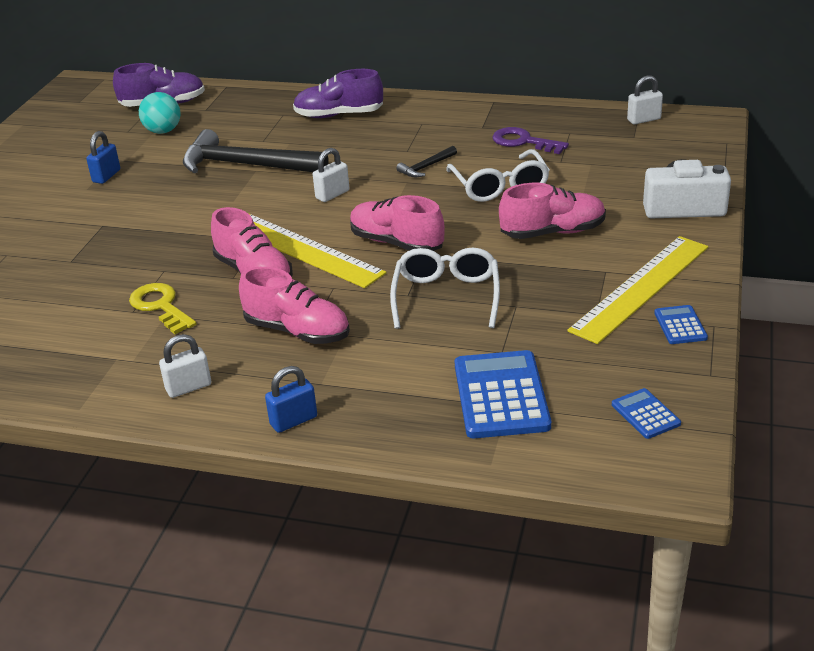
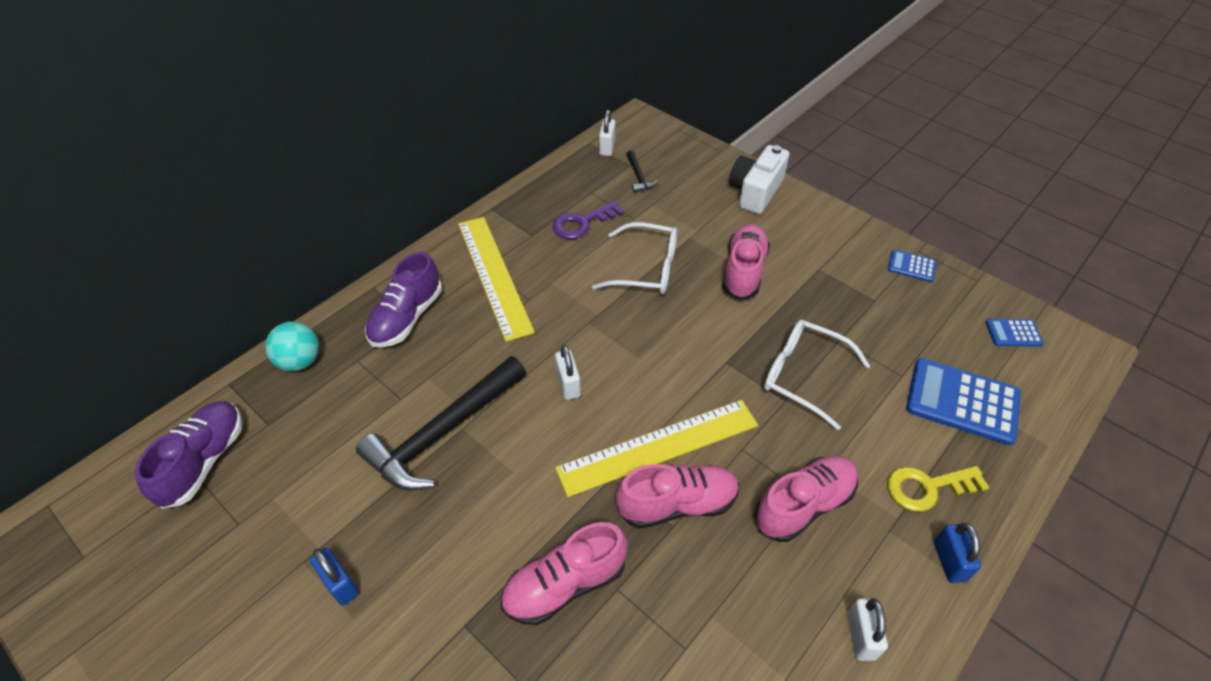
camera: 65 degrees left, 15 degrees up
(160, 306) = (691, 615): yellow key -> yellow key (927, 487)
(163, 131) = (279, 484): turquoise ball -> turquoise ball (300, 361)
(396, 243) = (694, 373): pink shoe -> pink shoe (565, 584)
(426, 167) = (572, 299): black hammer -> black hammer (638, 177)
(640, 287) = (852, 262): yellow ruler -> yellow ruler (493, 275)

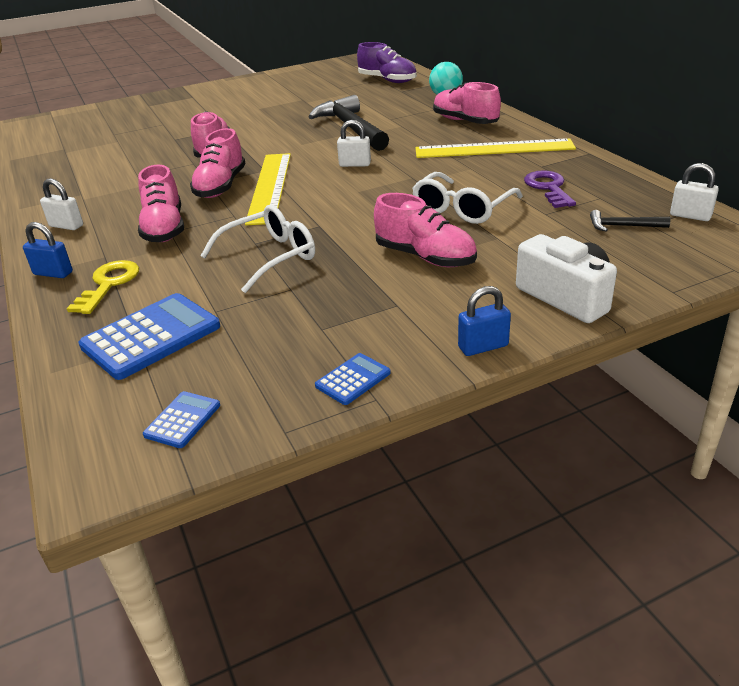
camera: 115 degrees right, 15 degrees down
(340, 584) = (280, 106): blue padlock -> blue padlock (483, 347)
(407, 317) = (465, 121): purple shoe -> pink shoe

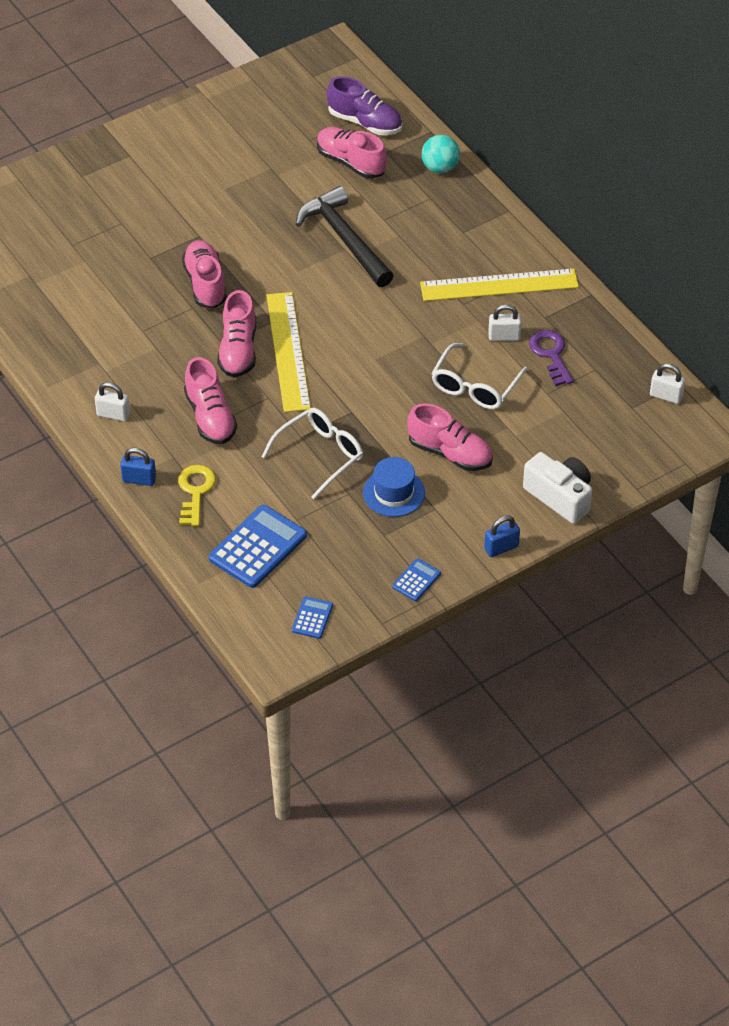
camera: 10 degrees left, 15 degrees up
(347, 289) = (394, 493): none -> blue hat
(355, 164) = (363, 312): white padlock -> white padlock (504, 336)
(465, 121) = (466, 228): pink shoe -> pink shoe (351, 162)
(623, 226) = (609, 410): black hammer -> none

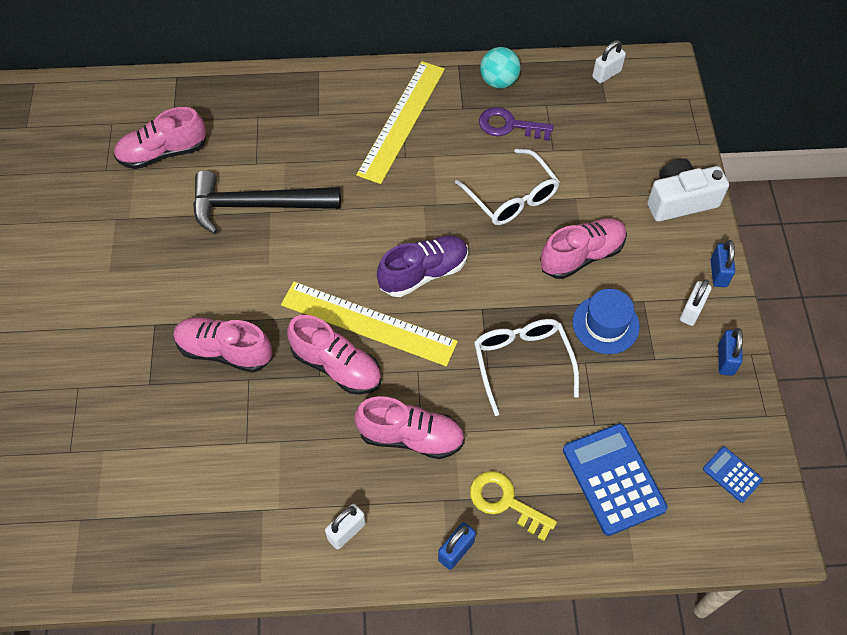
camera: 60 degrees left, 10 degrees up
(365, 122) = (122, 118): purple shoe -> purple shoe (423, 273)
(416, 580) = (725, 360): blue calculator -> blue padlock
(440, 168) = (226, 92): turquoise ball -> turquoise ball (499, 81)
(504, 336) = (465, 147): white padlock -> white padlock (691, 311)

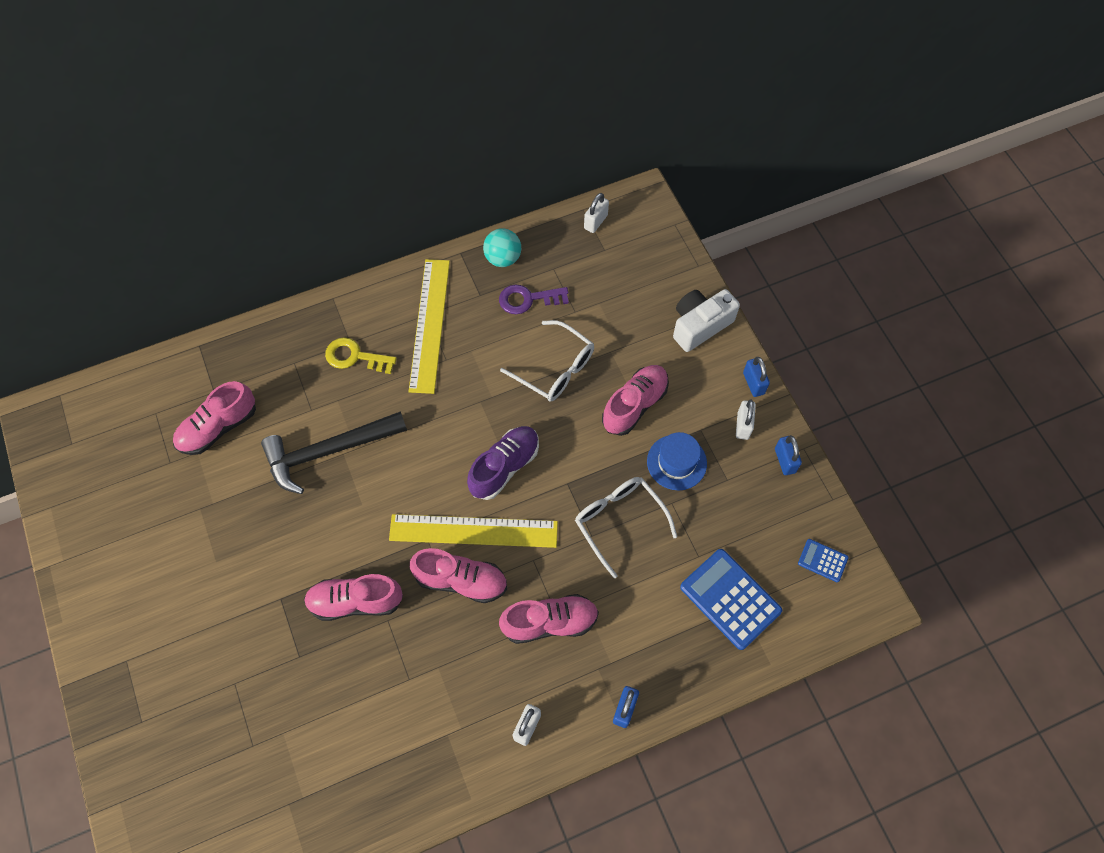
camera: 20 degrees left, 5 degrees up
(505, 502) = (649, 651): yellow key -> yellow key (355, 357)

